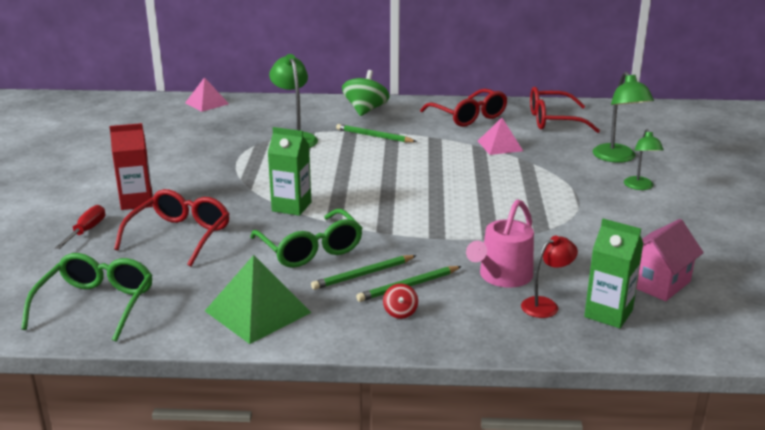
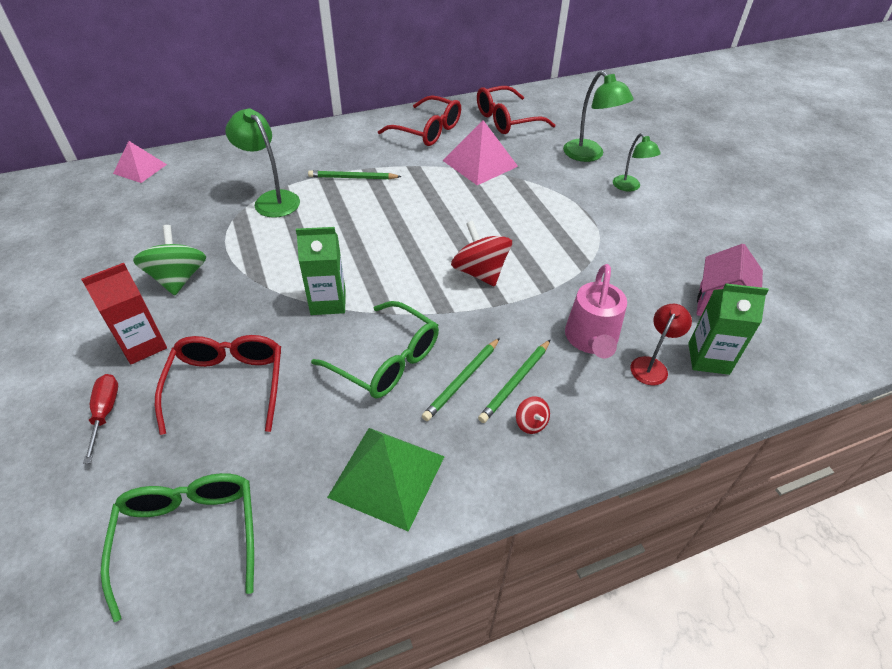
camera: 25 degrees left, 20 degrees up
(365, 110) = (322, 143): green spinning top -> green spinning top (178, 278)
(436, 215) = (480, 272): none -> red spinning top
(500, 145) = (480, 163): pink pyramid -> pink pyramid, size x1.54

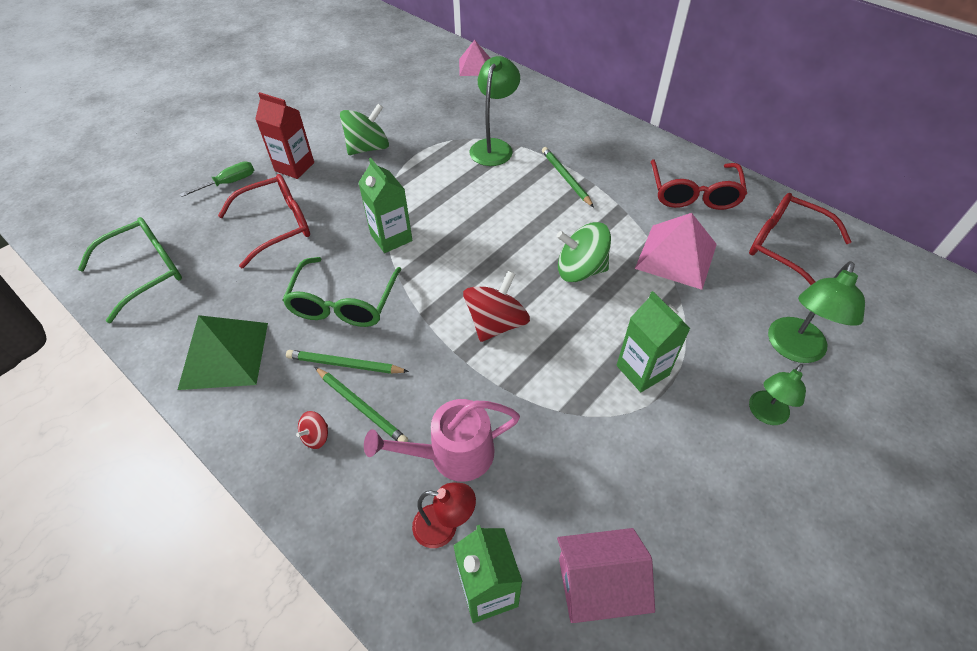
camera: 65 degrees right, 5 degrees up
(105, 413) = (229, 183): red screwdriver -> green screwdriver
(458, 210) = (580, 270): none -> green spinning top
(516, 382) = (361, 406): green pencil -> green pencil turned 150 degrees counterclockwise
(569, 219) = (642, 370): none -> green carton

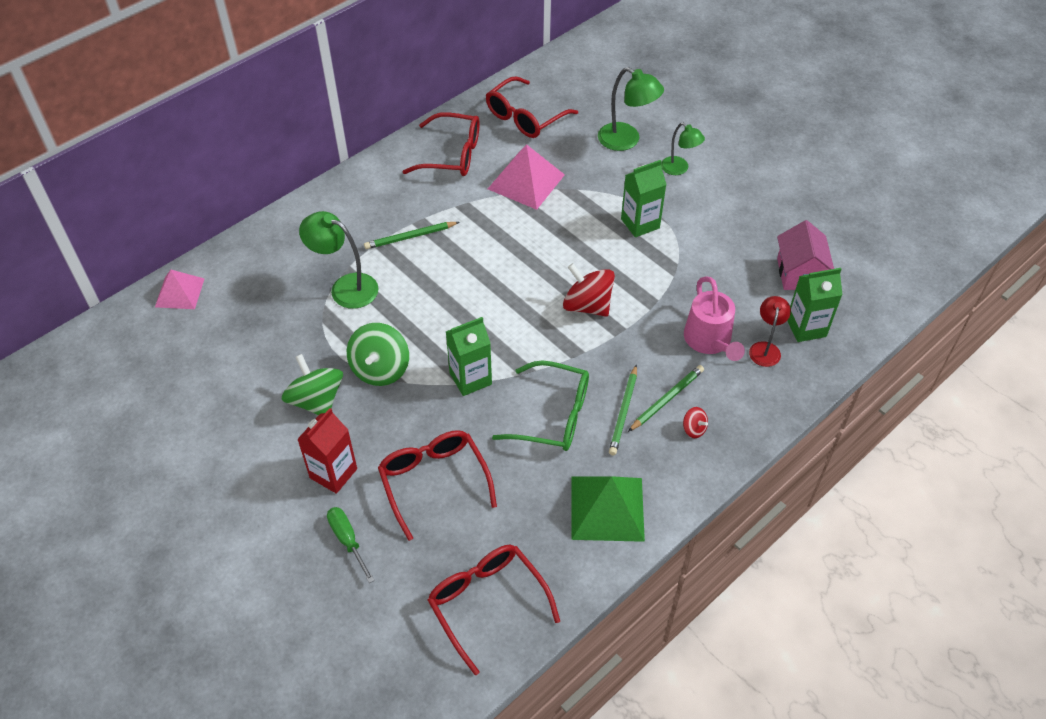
camera: 85 degrees left, 0 degrees up
(146, 271) = (487, 603): green glasses -> red glasses
(580, 270) = (533, 243): green spinning top -> green spinning top (380, 369)

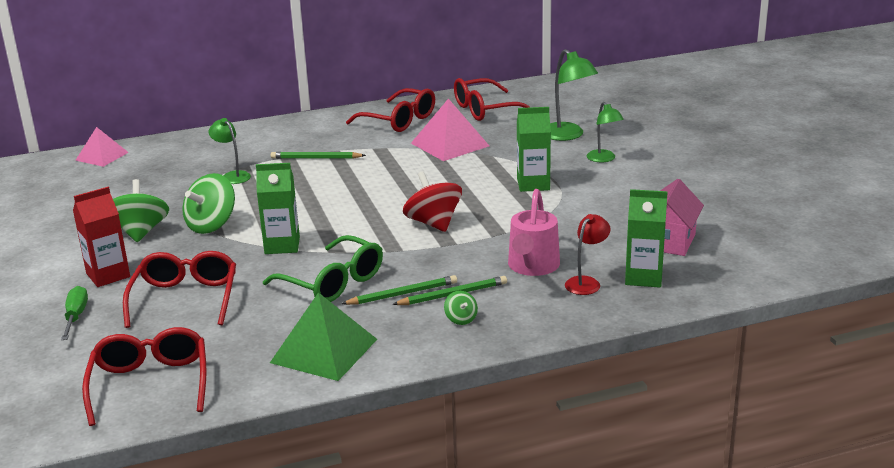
camera: 25 degrees right, 25 degrees down
(345, 287) = (232, 176): green lamp -> green lamp, size x0.64
(624, 412) = (402, 294): green pencil -> green pencil turned 150 degrees counterclockwise
(694, 429) = (461, 319): red spinning top -> green spinning top

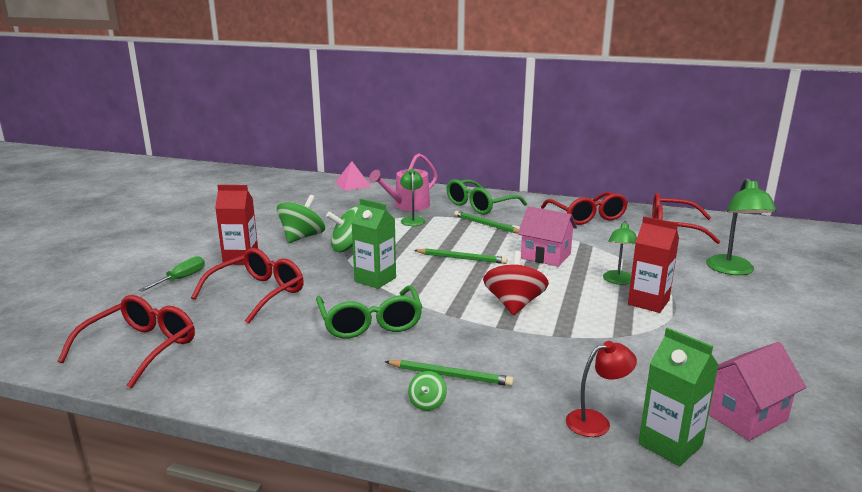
camera: 35 degrees right, 5 degrees down
(282, 140) = (479, 206): none -> green glasses
(324, 351) = (282, 379): green pyramid -> none
(402, 294) = (409, 356): green pencil -> green pencil (461, 258)
(408, 171) = (545, 256): none -> pink house
(450, 144) = (608, 245): pink pyramid -> none
(532, 267) = (557, 380): pink watering can -> pink watering can (407, 206)
(533, 184) = (648, 302): green carton -> red carton
(604, 159) = (750, 302): green lamp -> green lamp (618, 281)

